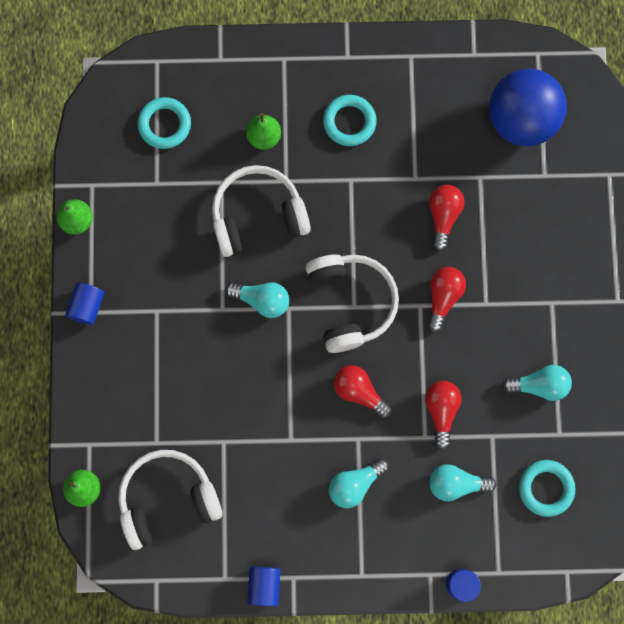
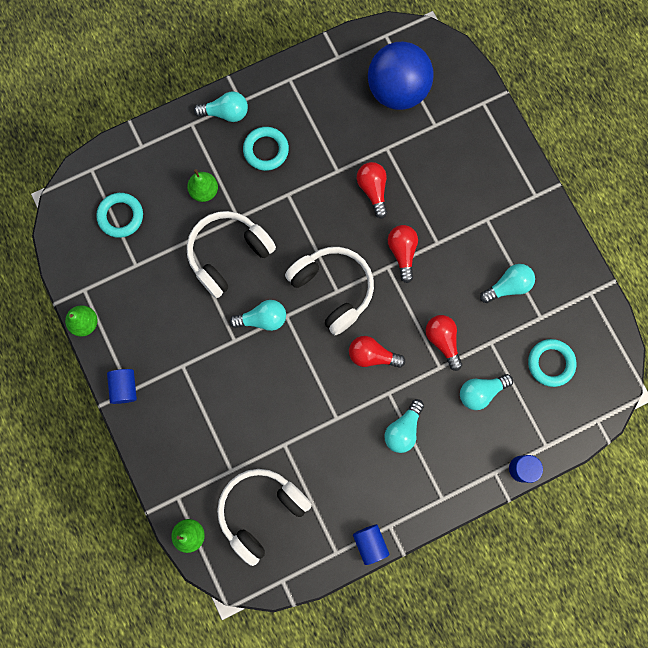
camera: 25 degrees left, 0 degrees up
(325, 63) = (226, 113): none -> turquoise light bulb

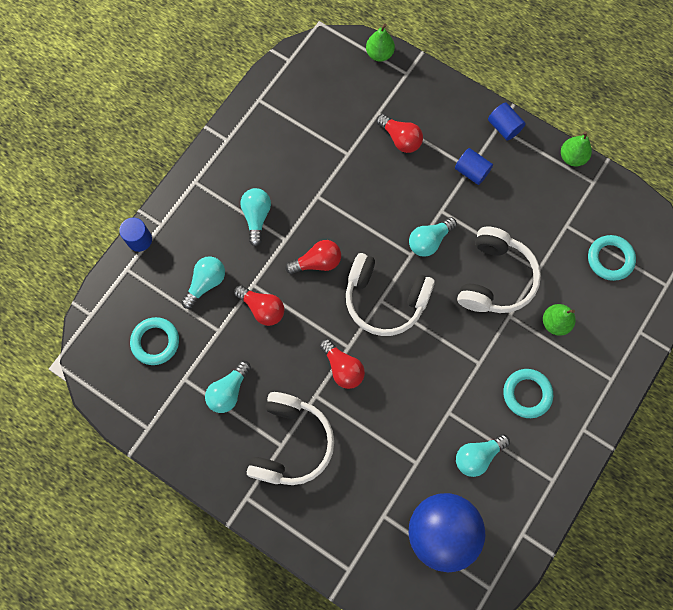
camera: 150 degrees right, 5 degrees down
(226, 113) = (588, 409): turquoise light bulb -> turquoise light bulb (477, 456)
(261, 511) = (335, 98): white headphones -> white headphones (291, 443)
(370, 543) = (236, 120): blue cylinder -> blue cylinder (471, 171)
(373, 190) = (404, 412): red light bulb -> red light bulb (400, 139)

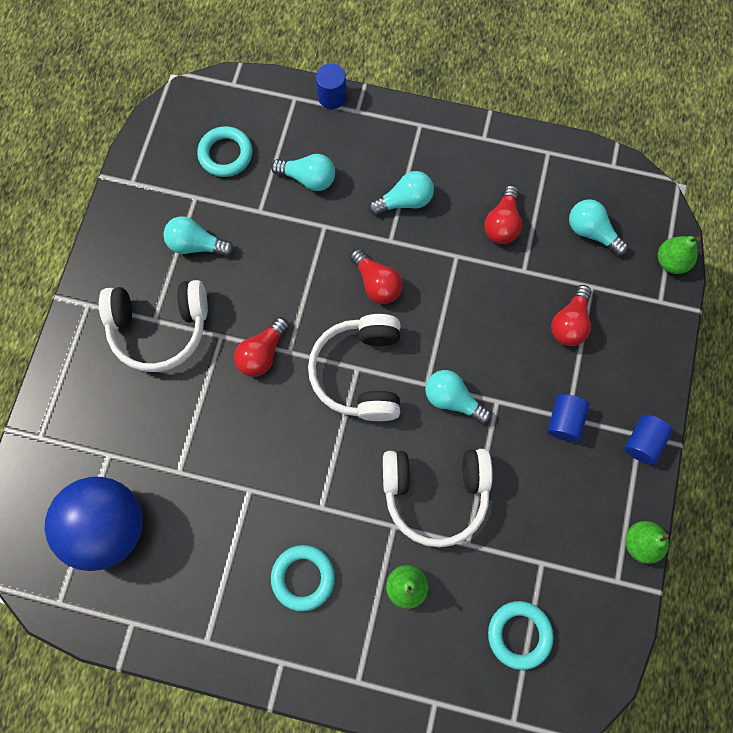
camera: 70 degrees right, 0 degrees up
(262, 308) = (300, 245): red light bulb -> red light bulb (502, 224)
(477, 456) = (208, 540): turquoise light bulb -> turquoise light bulb (591, 232)

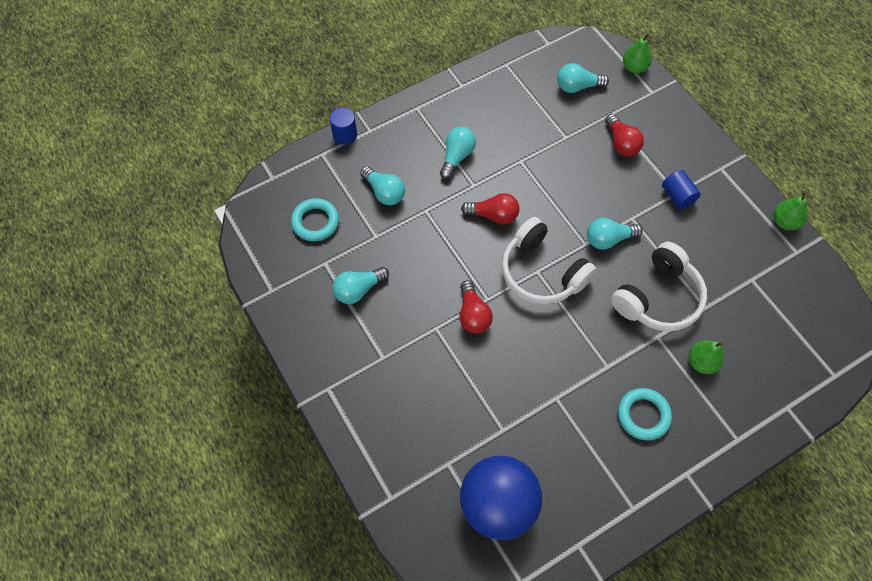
camera: 45 degrees left, 10 degrees down
(160, 328) = (392, 359): white headphones -> none
(308, 178) = (384, 192): turquoise light bulb -> turquoise light bulb turned 75 degrees clockwise
(502, 224) = (525, 122): red light bulb -> none
(519, 634) = (784, 327): turquoise ring -> none
(642, 442) = (727, 170): blue cylinder -> none

